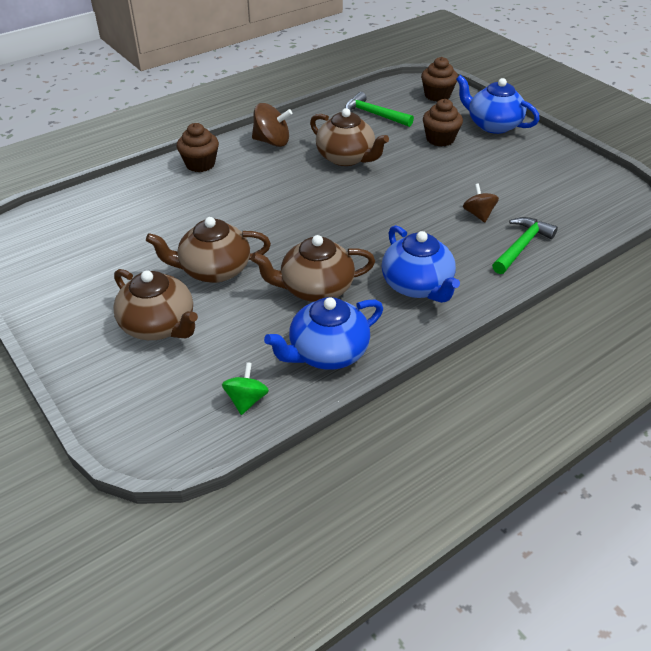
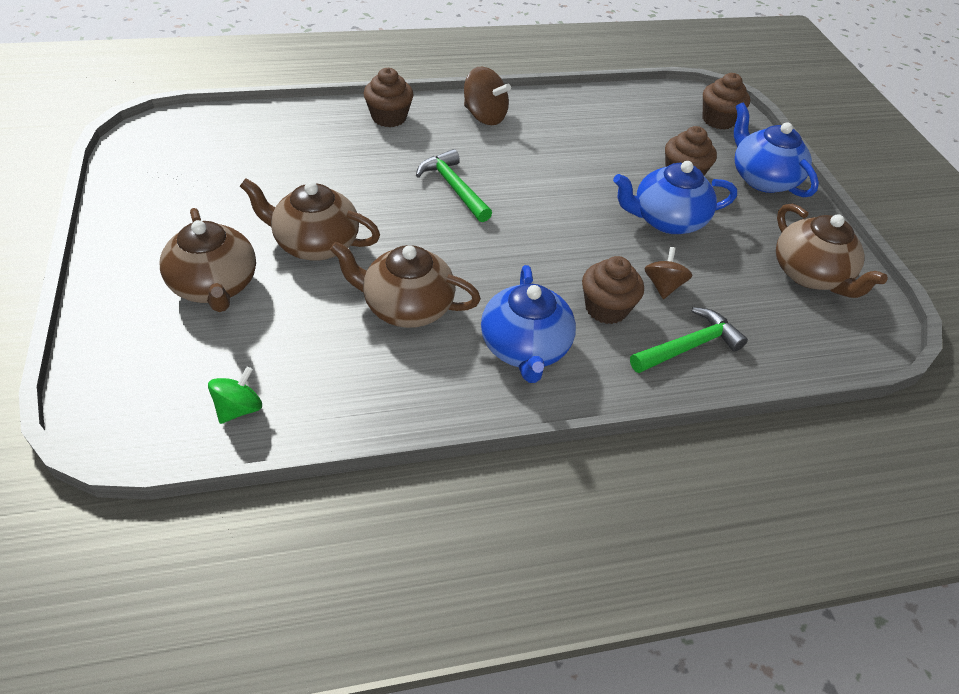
camera: 20 degrees right, 5 degrees up
(327, 353) = (364, 389): blue teapot -> blue teapot (666, 220)
(346, 158) = (554, 162): brown teapot -> brown teapot (810, 275)
(374, 114) = (624, 120): green hammer -> green hammer (453, 187)
(452, 241) = (606, 308): none -> brown cupcake

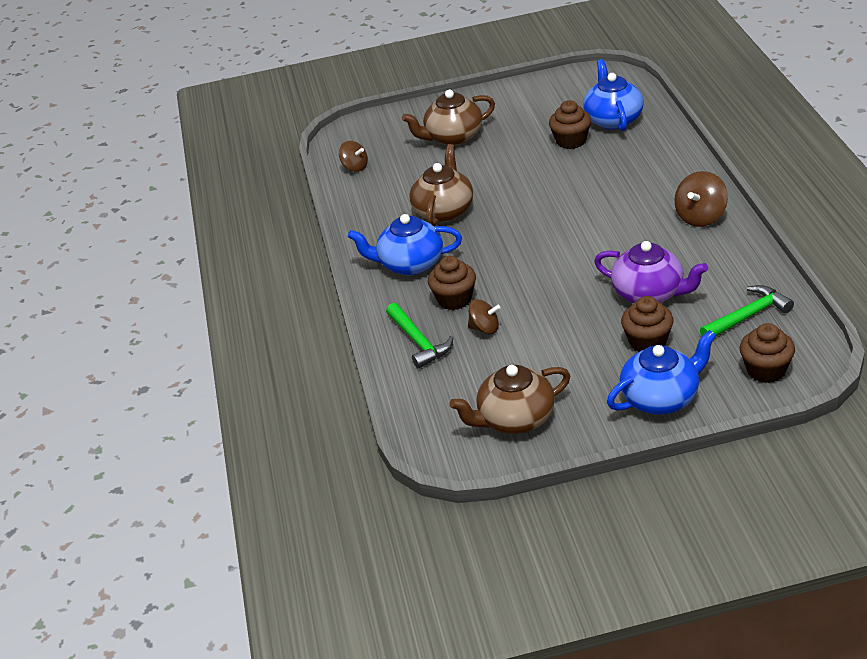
camera: 100 degrees right, 10 degrees down
(239, 408) = (355, 167): green spinning top -> brown spinning top
(315, 243) = (501, 164): brown teapot -> none
(389, 117) = (676, 168): brown cupcake -> brown cupcake (571, 141)
(453, 187) = (585, 213): green hammer -> green hammer (748, 316)
(607, 164) = (649, 293): none -> purple teapot
(666, 220) = (573, 331): blue teapot -> blue teapot (613, 119)

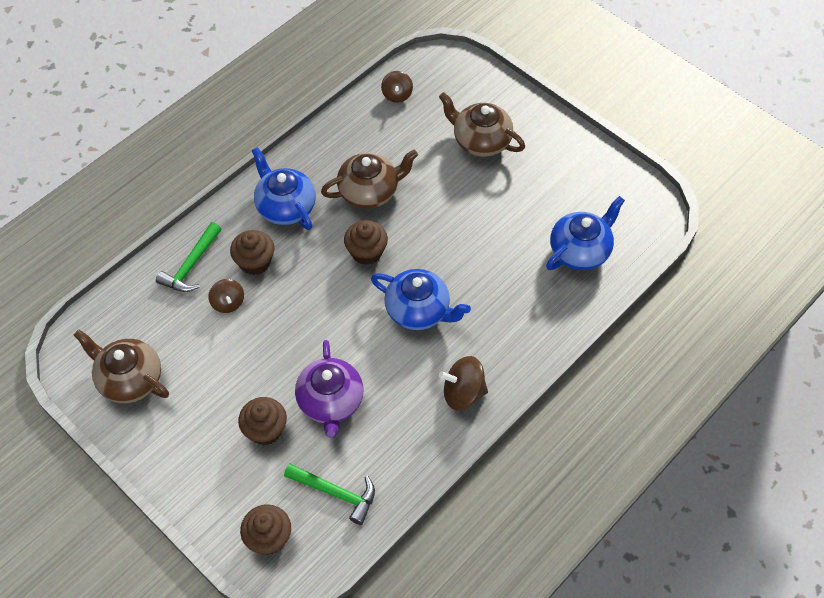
camera: 50 degrees right, 20 degrees up
(571, 141) = (525, 234): brown cupcake -> brown cupcake (366, 252)
(661, 398) = (198, 472): blue teapot -> blue teapot (418, 310)

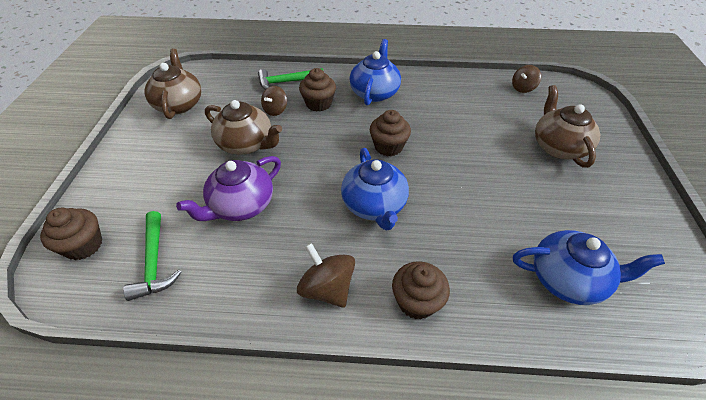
camera: 50 degrees right, 10 degrees down
(265, 430) = (186, 185): brown cupcake -> brown cupcake (417, 301)
(369, 191) = (436, 119): brown teapot -> brown teapot (246, 144)

